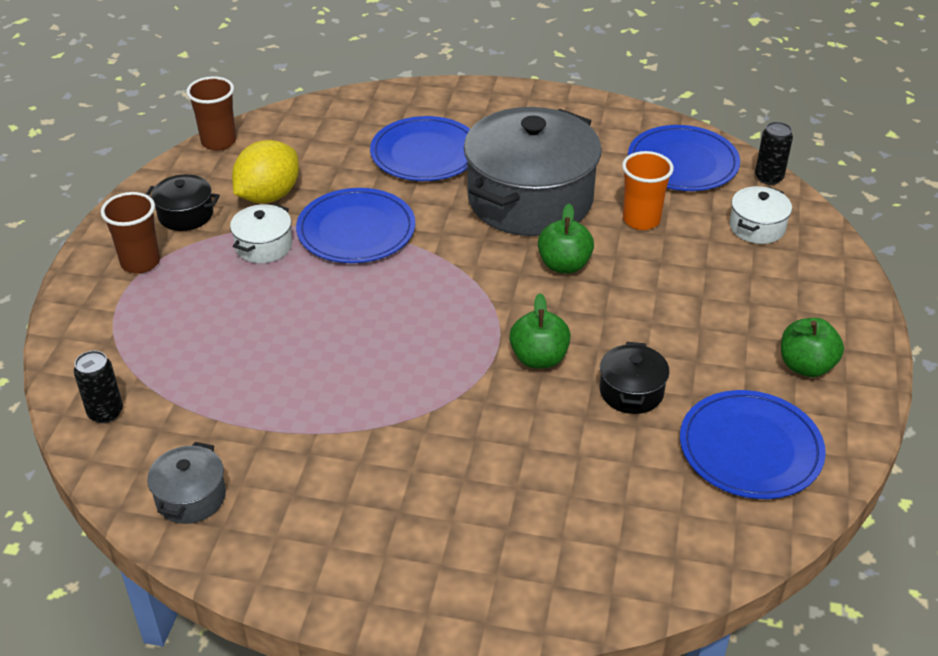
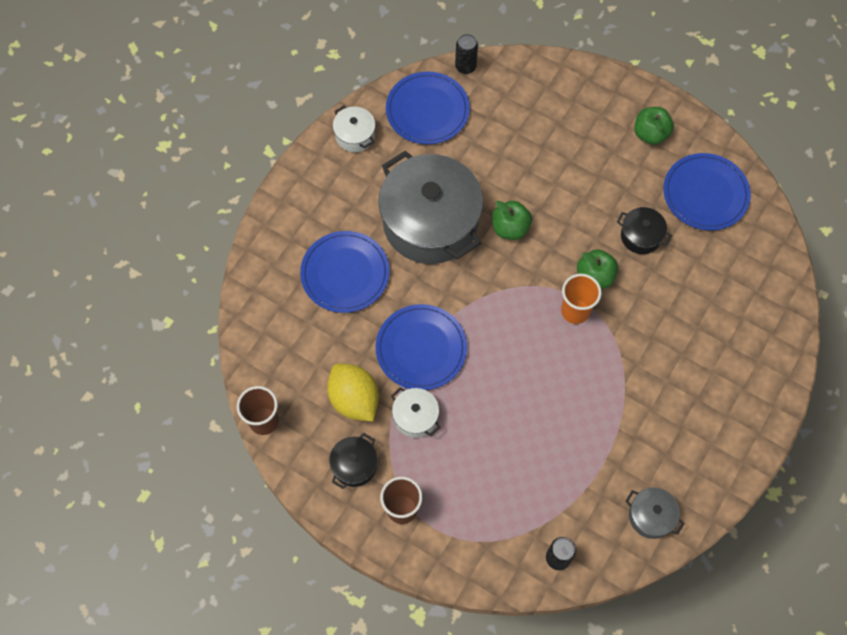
camera: 70 degrees left, 25 degrees up
(641, 220) = (480, 163): orange cup -> orange cup (575, 311)
(757, 227) = (515, 98): white pot -> white pot (355, 135)

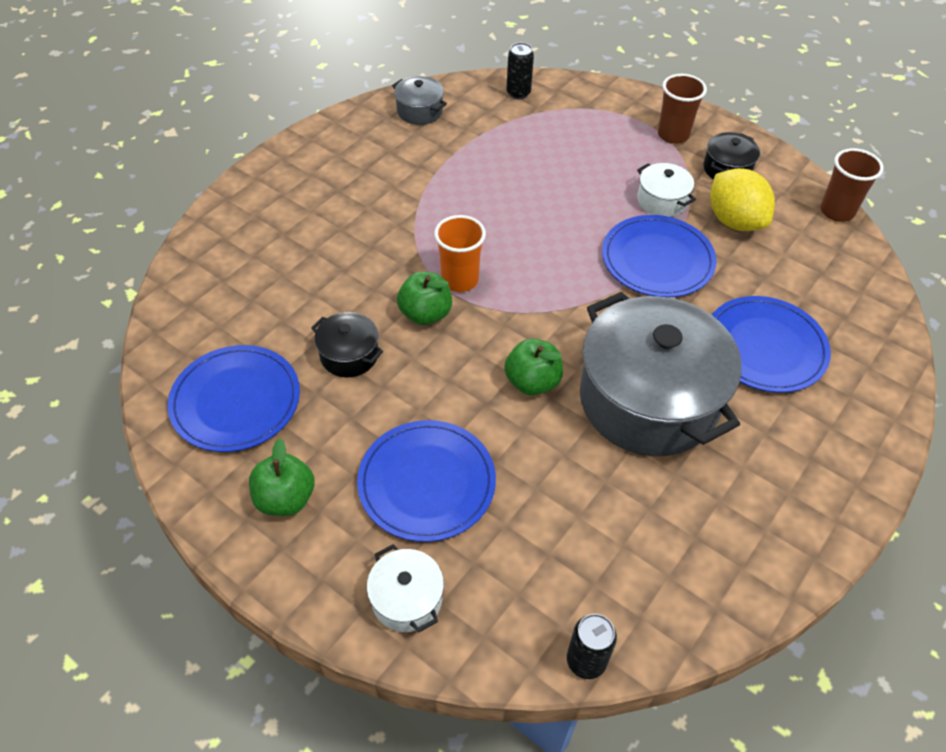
camera: 175 degrees left, 15 degrees down
(355, 135) = (779, 545): white pot -> white pot (407, 599)
(427, 110) = (656, 579): blue plate -> blue plate (427, 482)

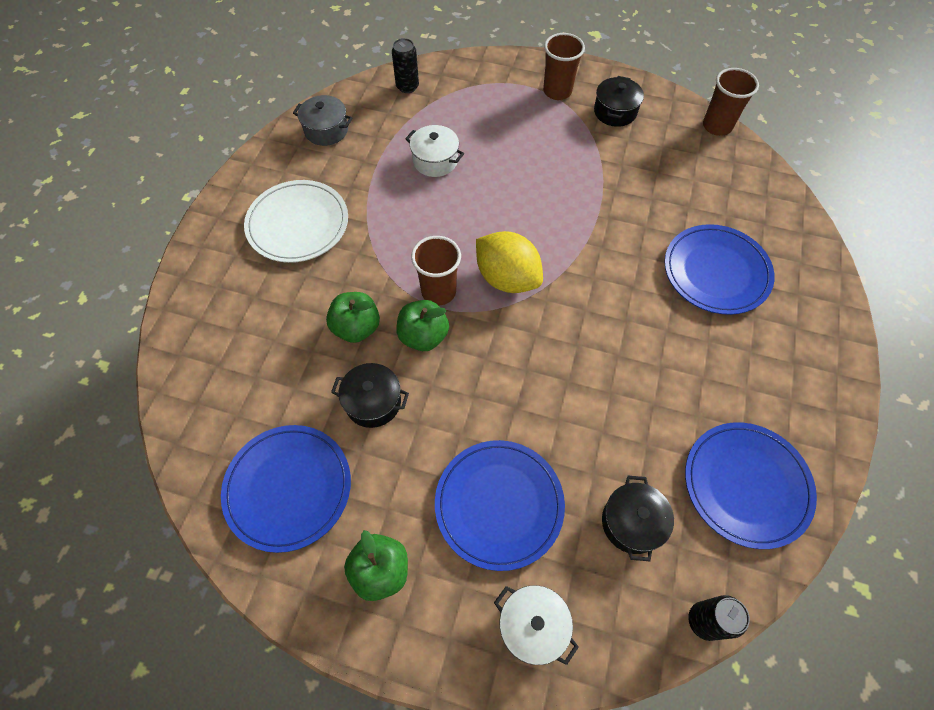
camera: 20 degrees left, 10 degrees up
(353, 184) = (298, 224): none -> white plate
(460, 280) = (438, 292): orange cup -> brown cup
(532, 382) = (545, 371): green apple -> green apple (356, 328)
(554, 545) = (632, 522): none -> black pot
(648, 400) = (647, 354): grey pot -> none
(657, 260) = (596, 217): blue plate -> blue plate (746, 485)
(662, 201) = (575, 158): white pot -> white pot (435, 160)
(734, 221) = (642, 160): yellow lemon -> yellow lemon (507, 278)

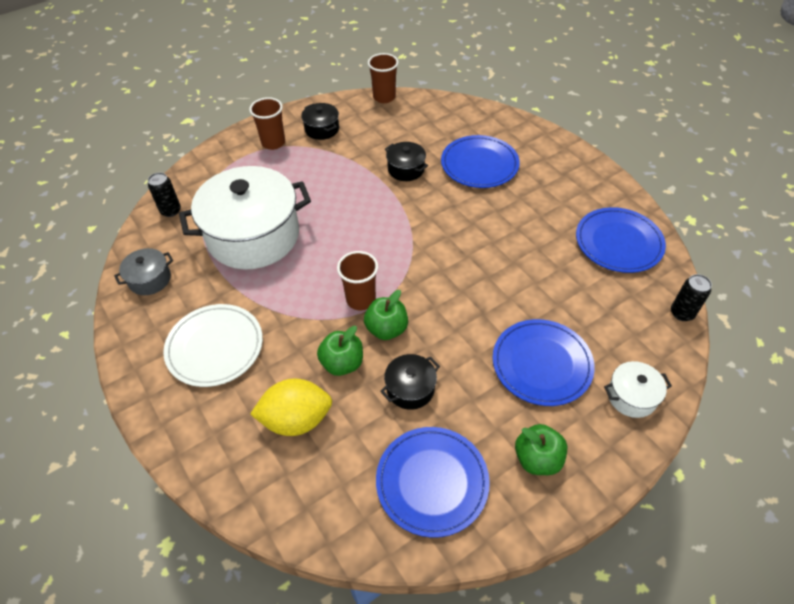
camera: 50 degrees left, 10 degrees down
(435, 160) = (253, 236): white pot -> white pot, size x2.31
(507, 278) = (387, 258): yellow lemon -> yellow lemon (296, 419)
(632, 522) = (602, 306): black pot -> black pot (406, 169)

